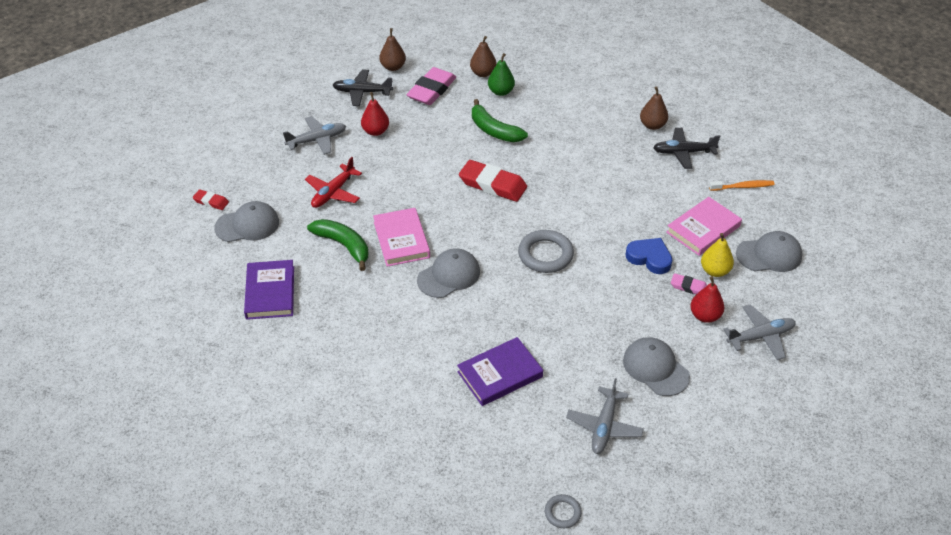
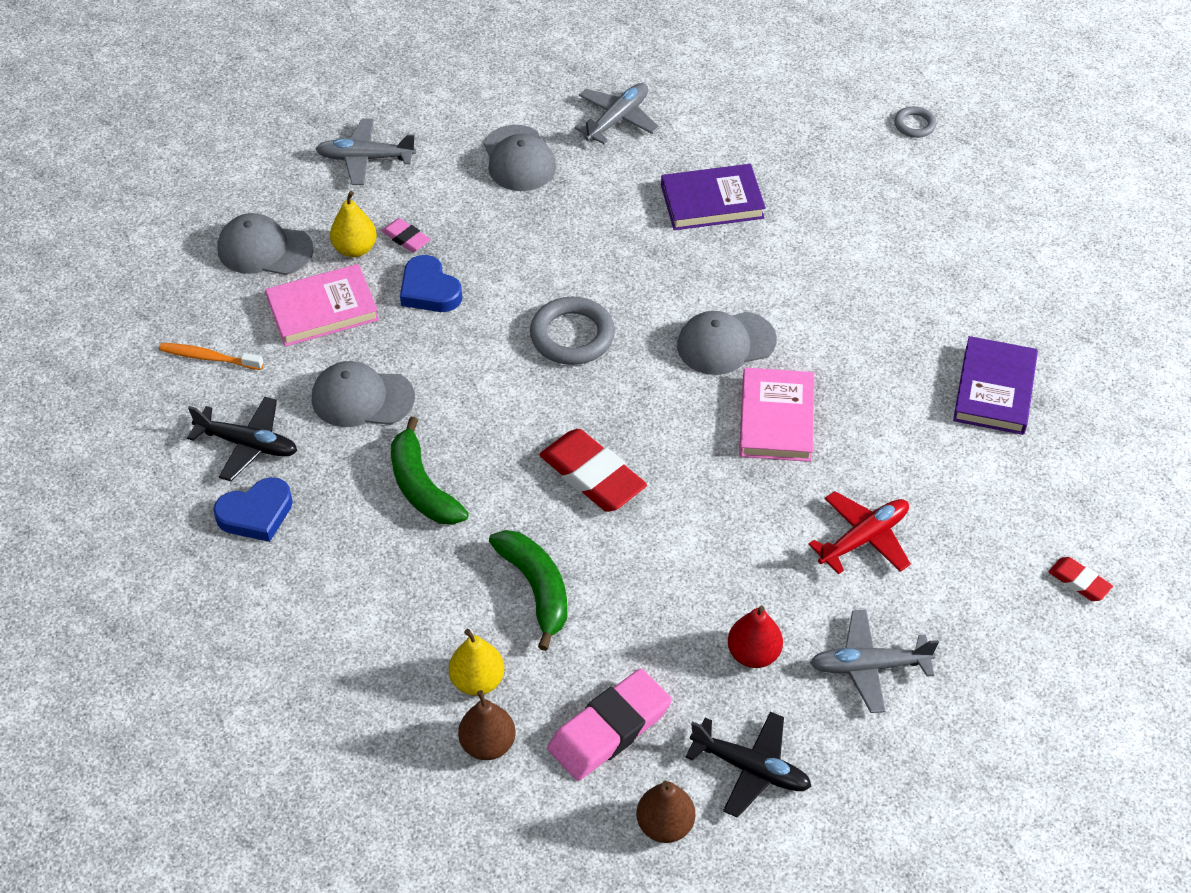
camera: 160 degrees left, 5 degrees up
(247, 225) = (1019, 516): grey cap -> grey cap (362, 398)
(343, 245) = (869, 435): green banana -> green banana (422, 487)
(501, 92) = (477, 681): green pear -> yellow pear
(562, 513) = (707, 59): grey ring -> grey ring (914, 125)
(652, 125) = (256, 514): brown pear -> blue heart
(705, 316) = (413, 199): red pear -> none

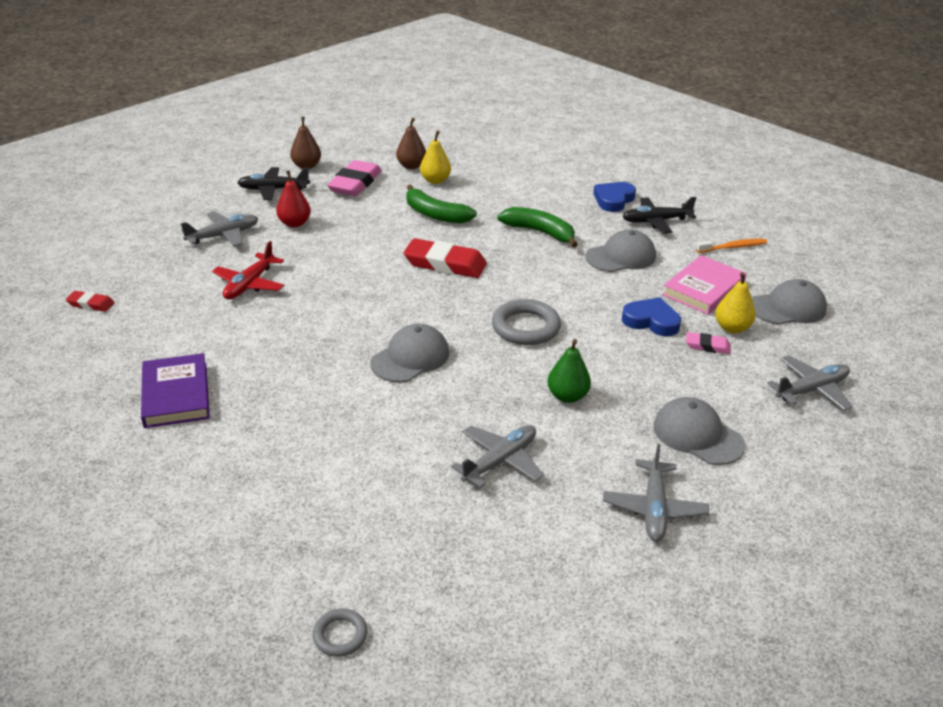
camera: 150 degrees right, 15 degrees down
(600, 238) = (567, 396): none -> green pear
(712, 201) = (500, 461): purple book -> grey plane
(776, 419) = (343, 325): pink book -> none

